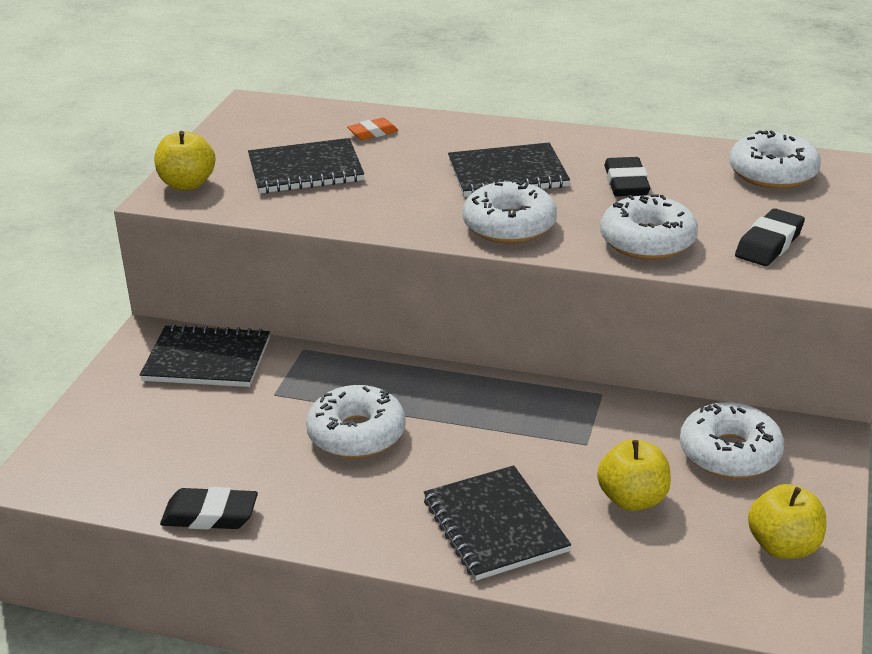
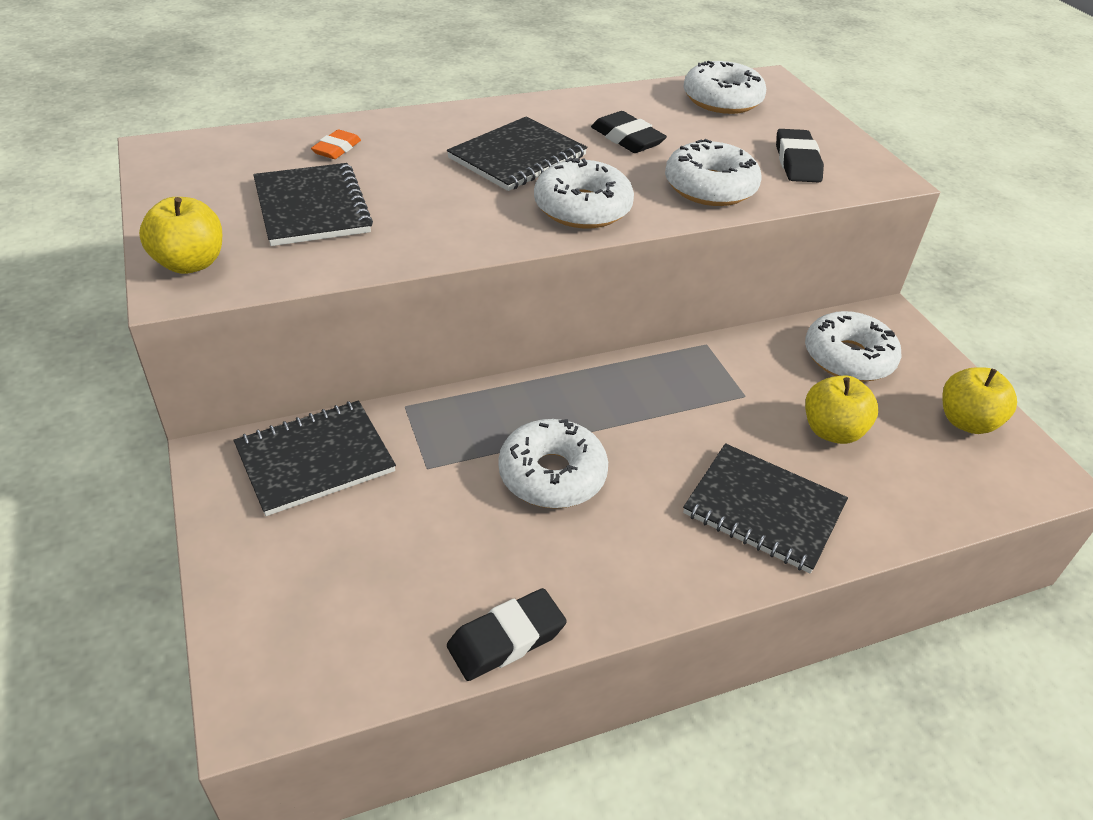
camera: 40 degrees left, 10 degrees up
(305, 170) = (312, 207): black notebook -> black notebook turned 60 degrees counterclockwise

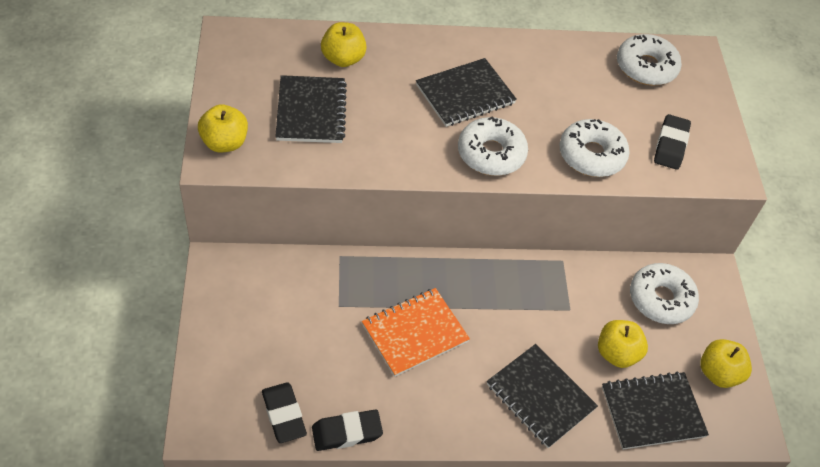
camera: 15 degrees right, 10 degrees up
(315, 459) = (273, 280): black notebook -> black notebook (652, 412)
(337, 149) = (343, 59): orange eraser -> yellow apple
(552, 475) = (415, 333): white donut -> orange notebook
(627, 139) = (553, 93): black eraser -> black eraser (284, 415)

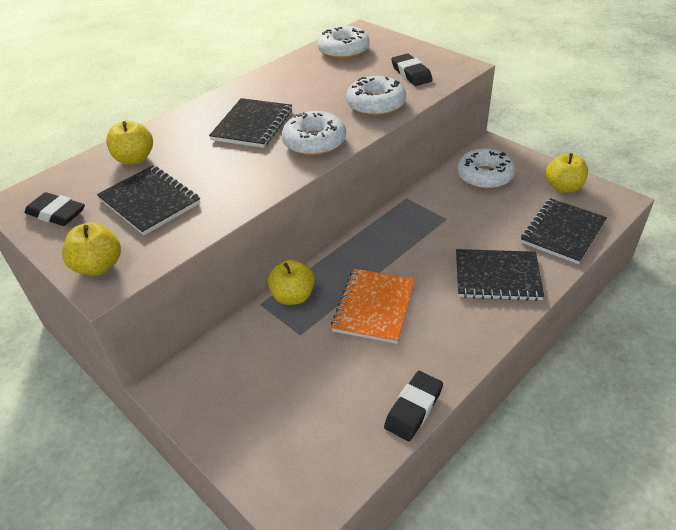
camera: 35 degrees left, 10 degrees down
(284, 415) = (353, 440): black eraser -> black eraser (56, 213)
(617, 353) = (502, 220): yellow apple -> yellow apple (293, 296)

